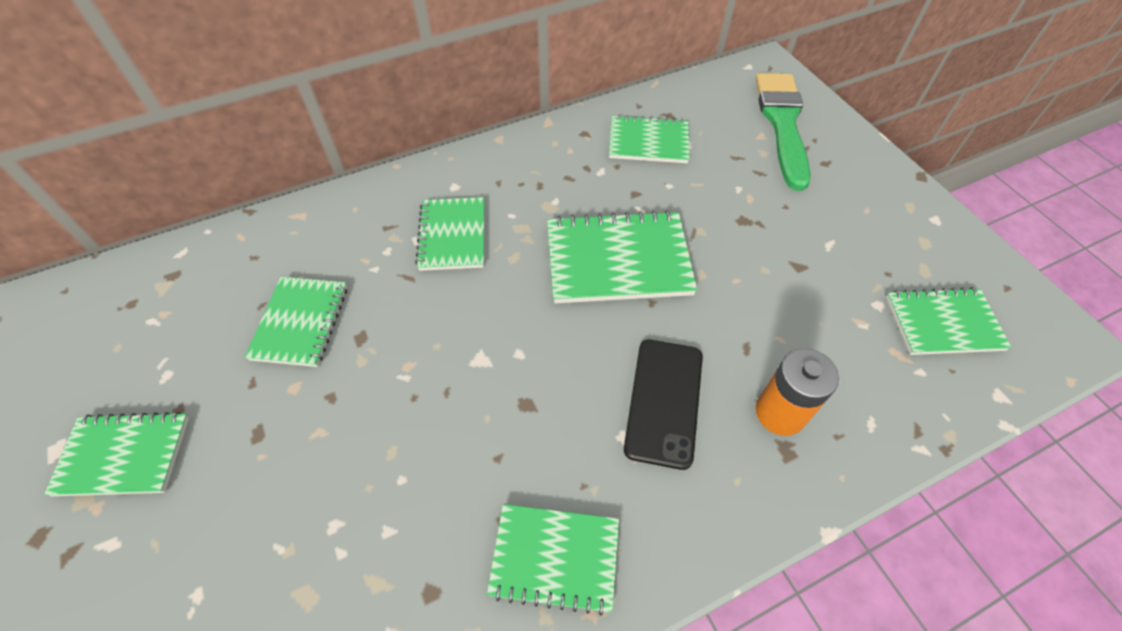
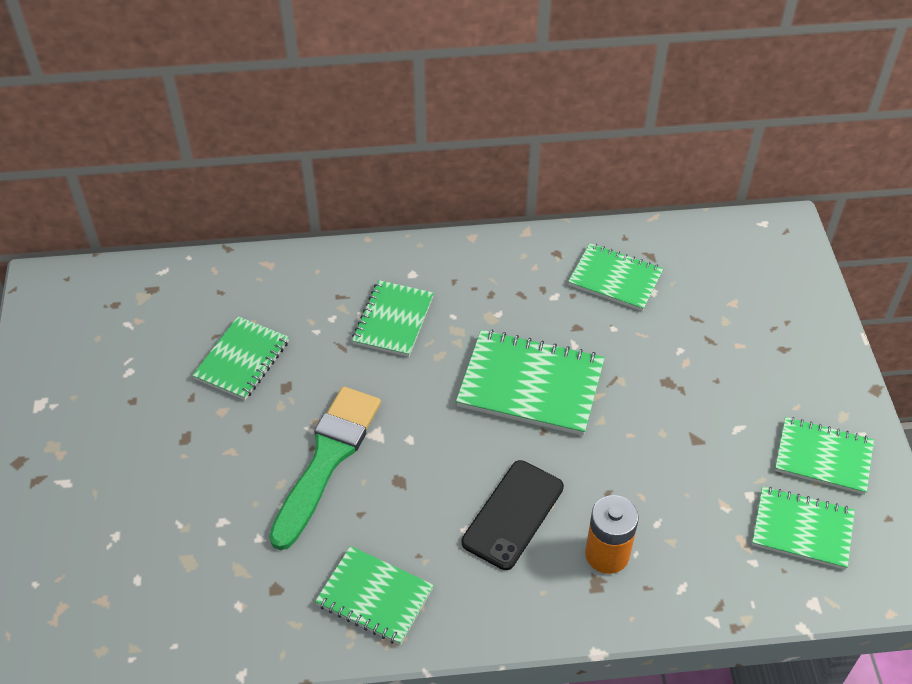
camera: 20 degrees right, 5 degrees down
(123, 455) = (86, 423): green notebook -> green notebook (823, 457)
(782, 123) = (762, 296): green brush -> green brush (327, 459)

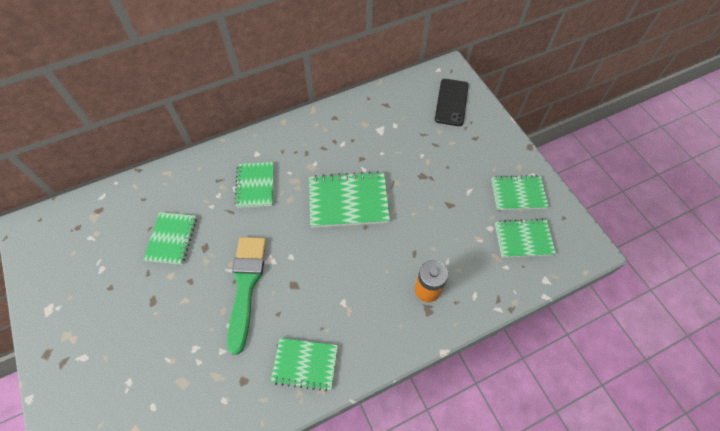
camera: 20 degrees left, 10 degrees up
(513, 514) = (367, 283): black phone -> black phone (451, 102)
(615, 279) = (372, 124): green notebook -> none

